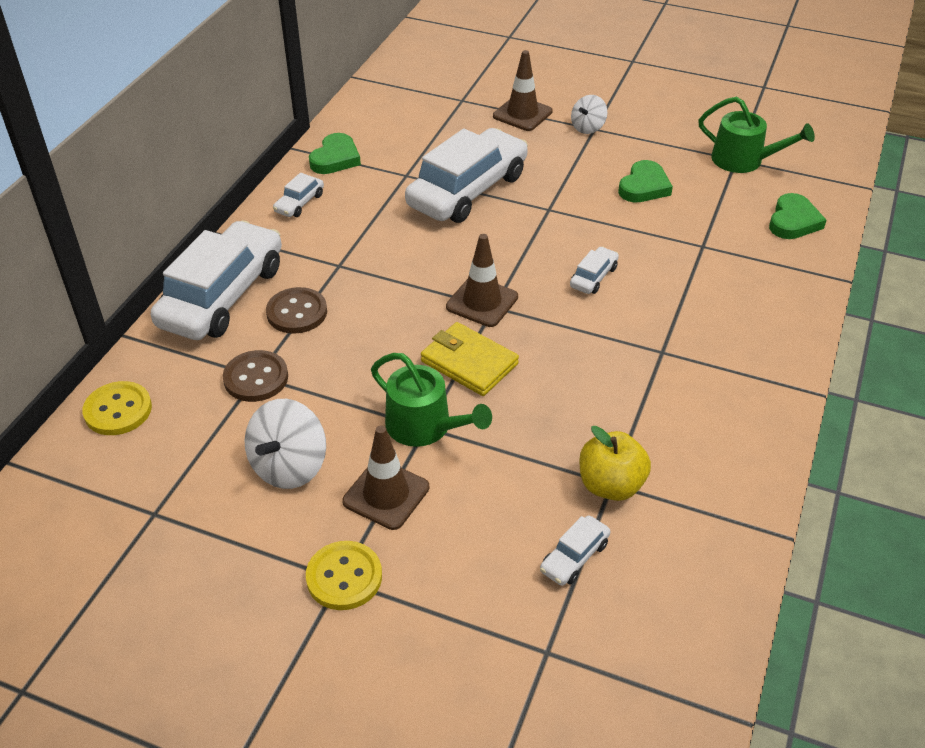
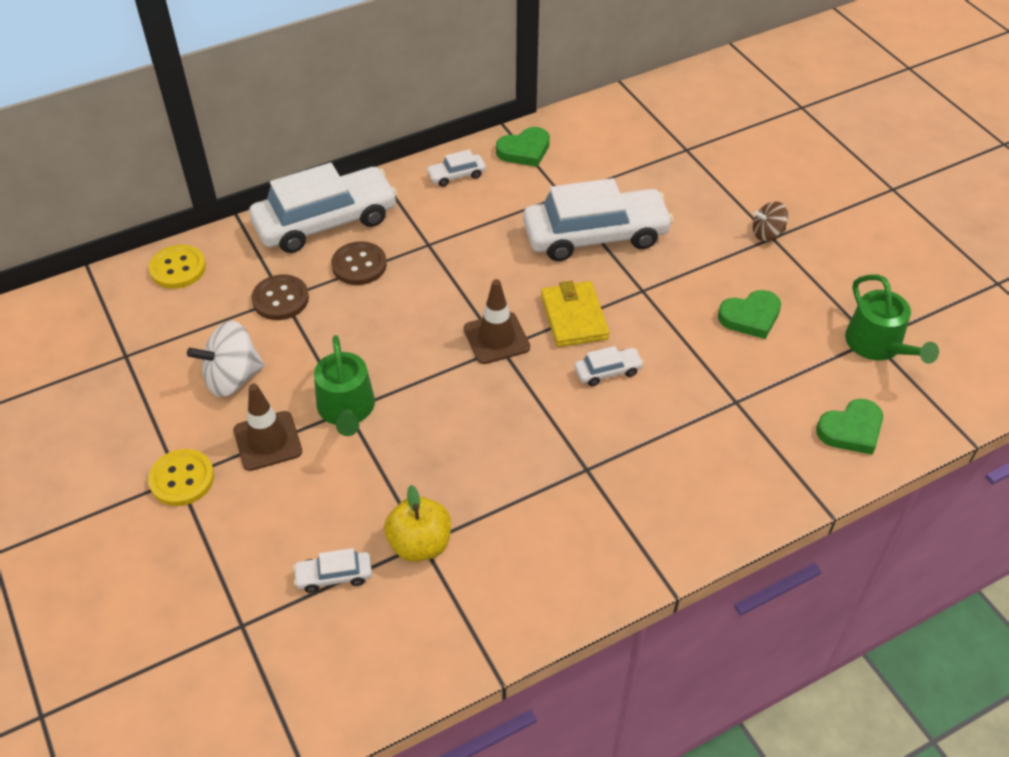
camera: 40 degrees right, 5 degrees up
(469, 362) = (431, 381): yellow wallet -> yellow wallet (574, 317)
(522, 114) = (723, 190): brown traffic cone -> none
(587, 127) = (767, 233): white spinning top -> brown spinning top

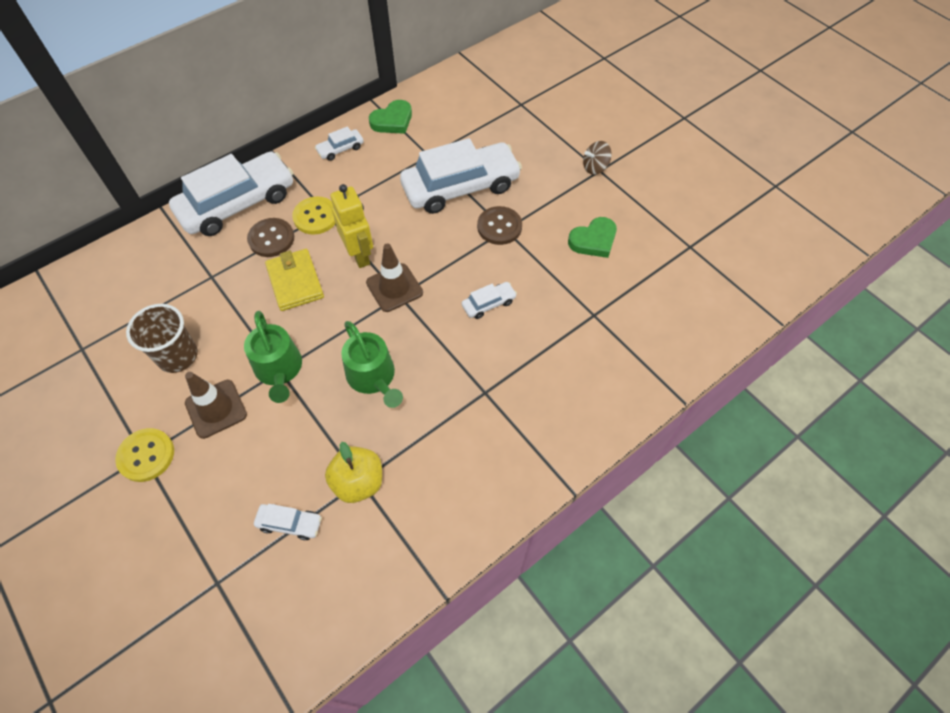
camera: 10 degrees left, 10 degrees up
(178, 268) = (117, 263): yellow button -> yellow button (316, 217)
(232, 378) = (178, 356): white spinning top -> brown cup
(280, 299) = (209, 278): brown button -> brown button (499, 227)
(334, 576) = (290, 523): white car -> white car turned 150 degrees counterclockwise
(461, 296) = (359, 255): none -> yellow robot
(574, 317) = (454, 260): yellow wallet -> yellow wallet (295, 282)
(851, 430) = (686, 326): green heart -> none
(878, 345) = (695, 250): green watering can -> green watering can (373, 377)

